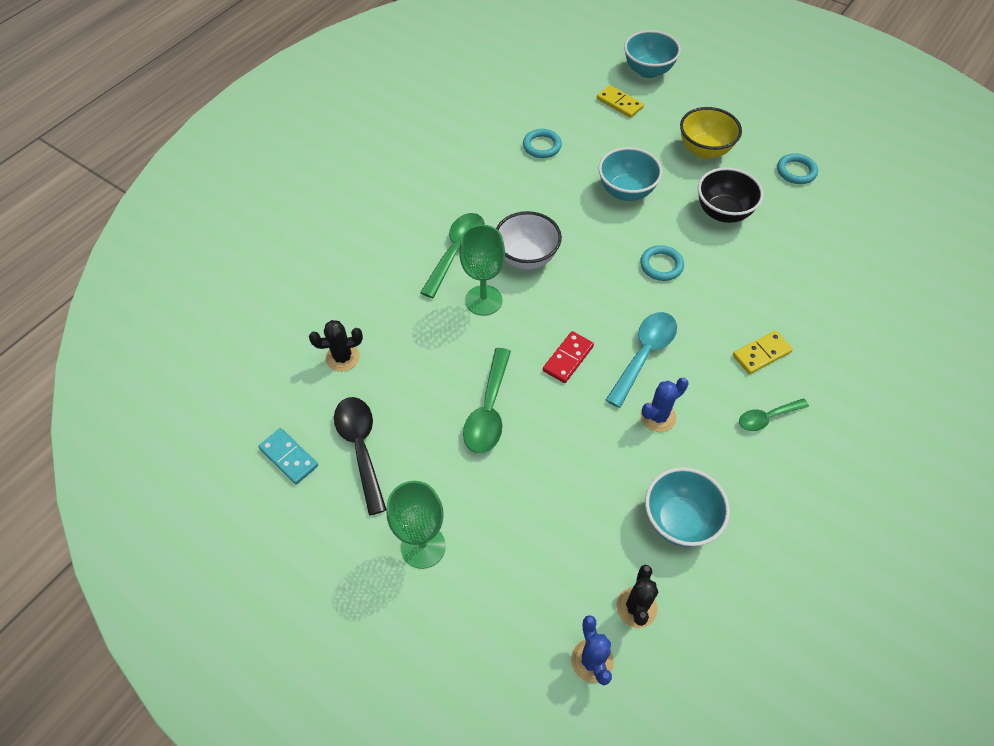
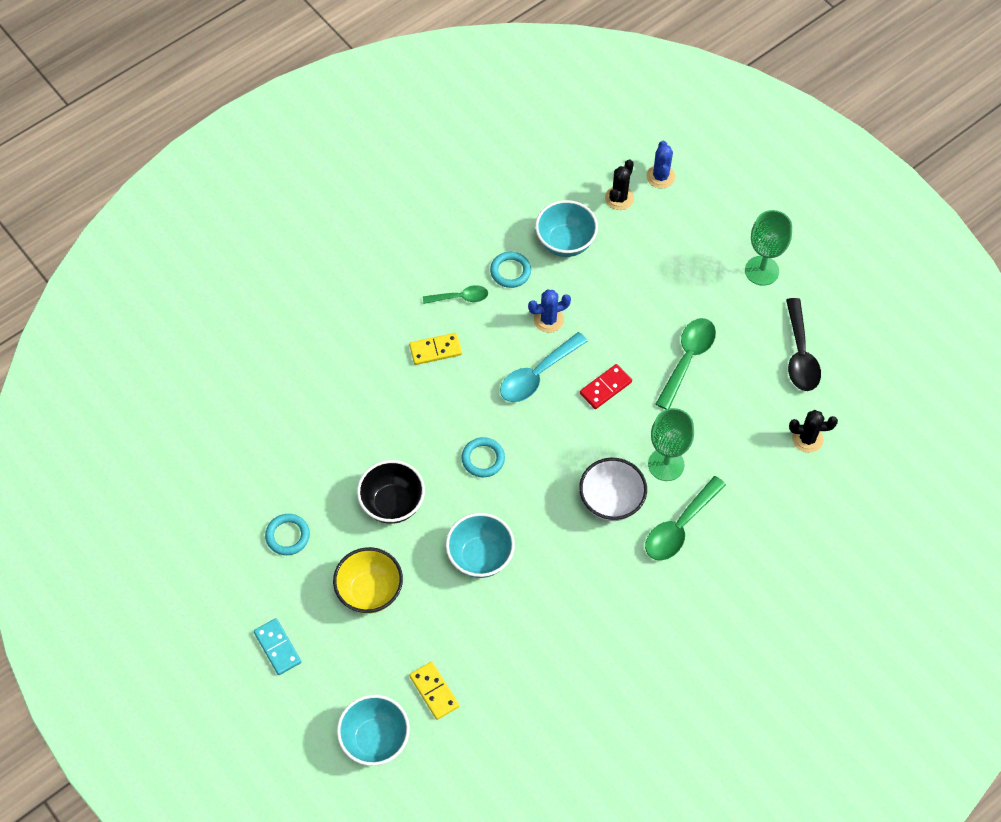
camera: 165 degrees left, 5 degrees up
(289, 457) = (860, 361): turquoise domino -> turquoise domino (277, 647)
(542, 146) = (549, 647): turquoise ring -> turquoise ring (510, 271)

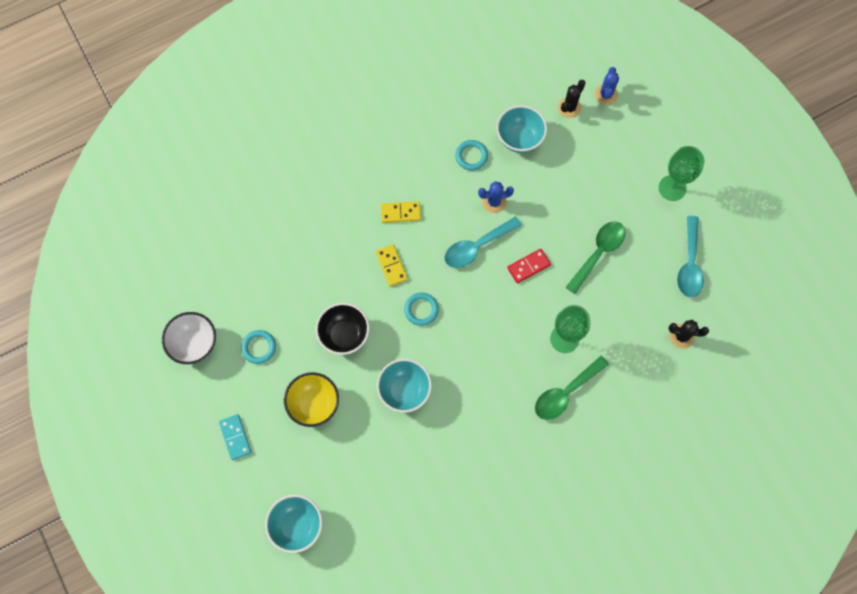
camera: 10 degrees right, 10 degrees up
(434, 691) = (349, 494): yellow domino -> yellow domino (391, 266)
(460, 297) = (428, 172): green spoon -> none
(611, 501) = (515, 362): white bowl -> white bowl (194, 344)
(800, 354) = (689, 264): black spoon -> turquoise spoon

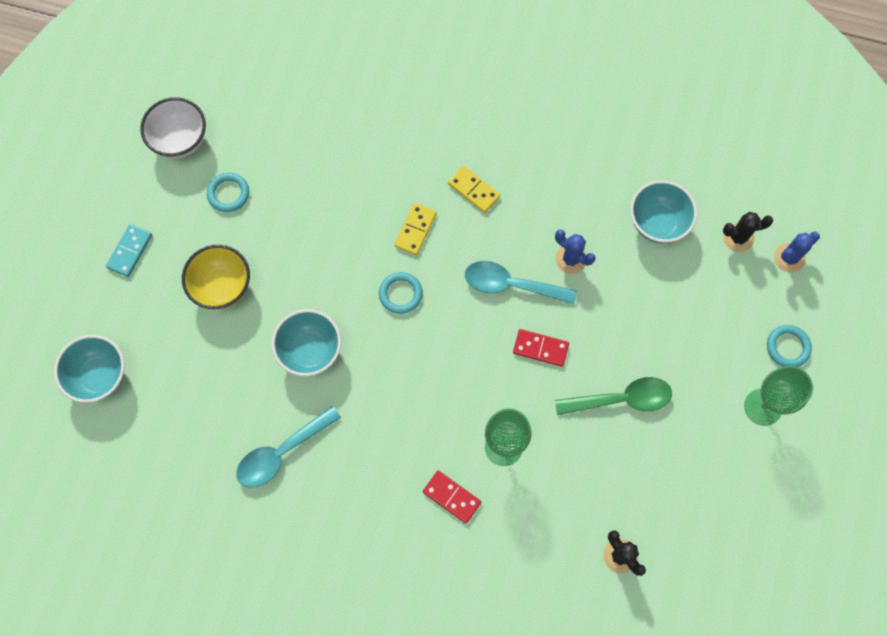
camera: 45 degrees right, 0 degrees up
(344, 335) = (310, 252): black bowl -> none
(471, 156) = (593, 198): turquoise ring -> turquoise ring (787, 347)
(565, 392) = (452, 497): green spoon -> red domino
(689, 264) = (702, 495): turquoise spoon -> turquoise spoon (282, 452)

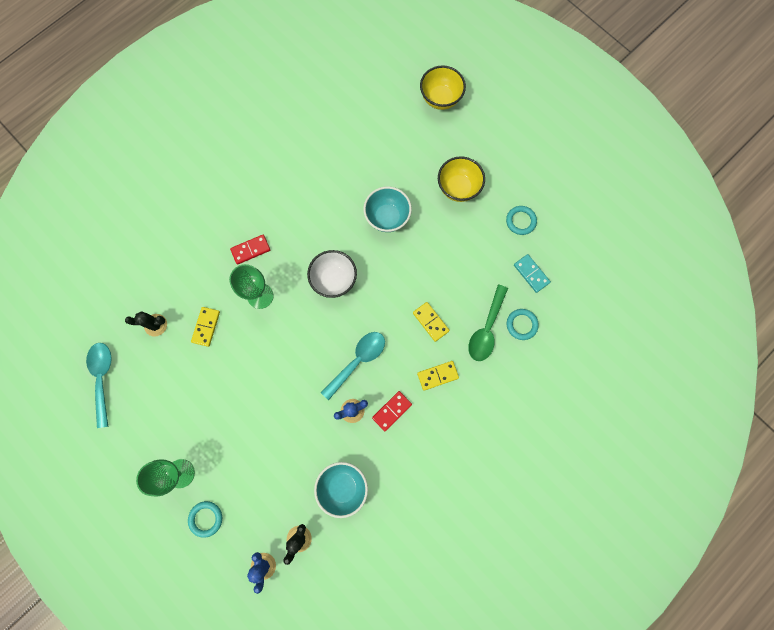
camera: 120 degrees right, 5 degrees up
(99, 376) = (440, 98): turquoise bowl -> yellow bowl
(130, 251) = (512, 147): turquoise domino -> turquoise domino (531, 274)
(180, 140) = (575, 210): white bowl -> white bowl (334, 280)
(282, 452) = (335, 172): turquoise spoon -> turquoise spoon (102, 378)
(400, 294) = (392, 289): turquoise ring -> turquoise ring (521, 325)
(540, 348) = (305, 354): red domino -> red domino (392, 411)
(582, 489) = (206, 327): none -> yellow domino
(621, 399) = (243, 384): green spoon -> green spoon (486, 329)

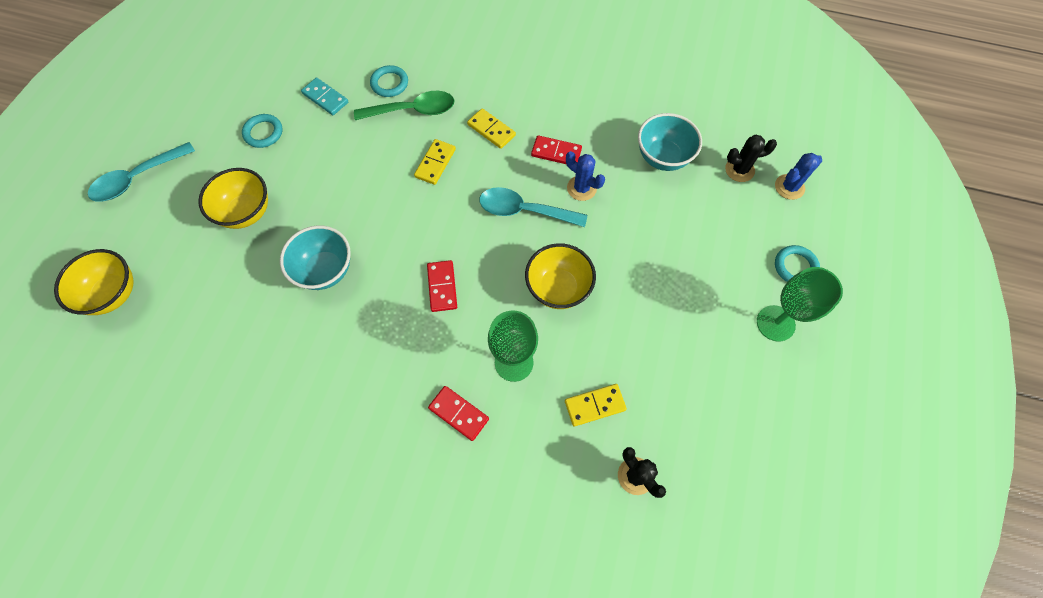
camera: 120 degrees left, 10 degrees down
(102, 378) = (749, 499): turquoise spoon -> turquoise spoon (138, 178)
(289, 349) = (558, 288): none -> yellow bowl
(334, 280) = (442, 287): white bowl -> red domino
(531, 274) = (325, 98): turquoise domino -> turquoise domino turned 75 degrees counterclockwise

